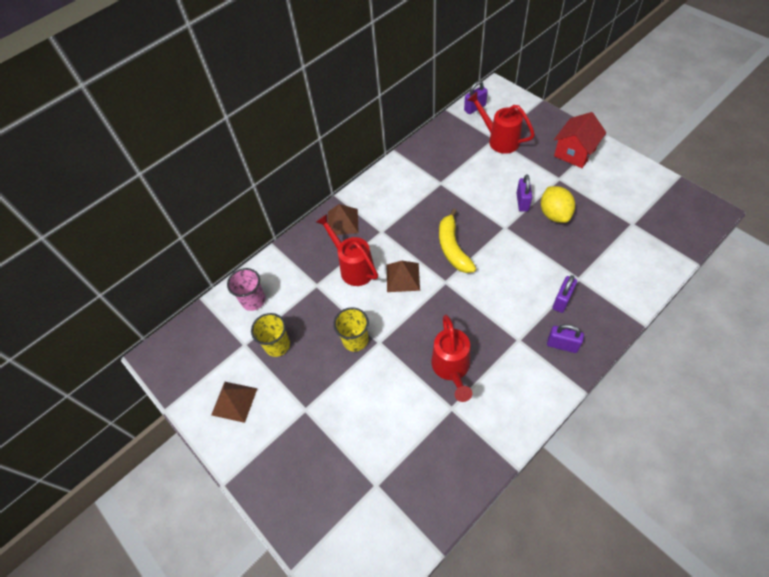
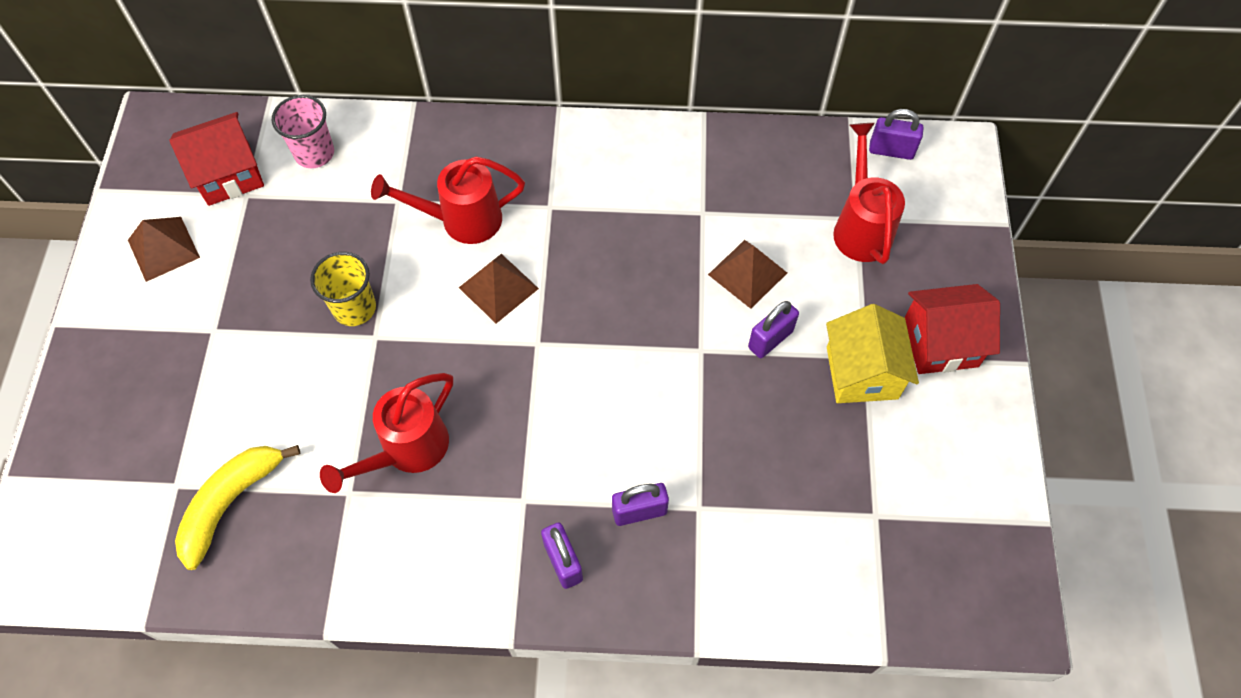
camera: 40 degrees right, 5 degrees up
(224, 344) = (229, 175): none -> red house
(277, 345) = (274, 230): yellow cup -> none
(343, 222) = (522, 151): brown pyramid -> brown pyramid (747, 273)
(353, 267) = (462, 220): red watering can -> red watering can turned 105 degrees counterclockwise
(453, 248) = (602, 311): yellow banana -> yellow banana (231, 503)
(554, 214) = (789, 397): yellow lemon -> none
(565, 184) = (862, 373): none -> yellow house

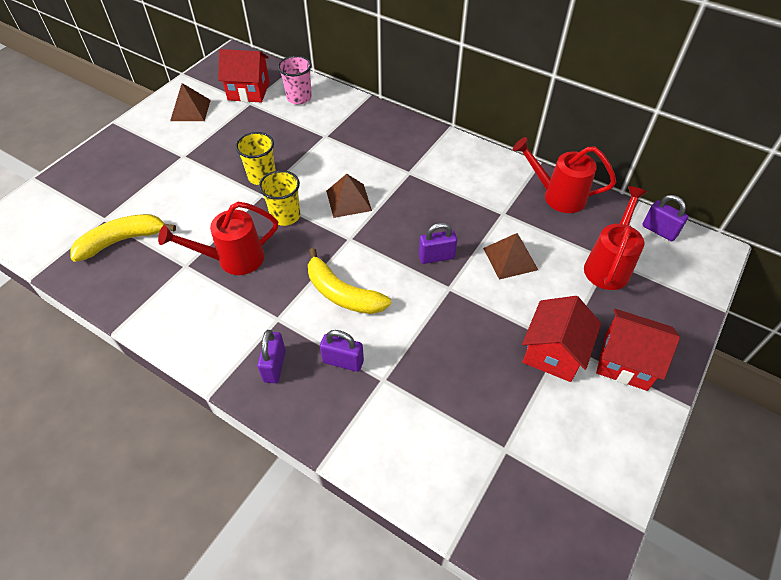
camera: 30 degrees right, 10 degrees down
(430, 352) = (285, 216): none -> yellow cup
(462, 220) = (353, 159): red watering can -> red watering can (558, 196)
(579, 424) = (342, 293): none -> yellow banana
(770, 339) = (500, 303): purple padlock -> purple padlock (436, 257)
(862, 373) = (553, 353): yellow house -> red house

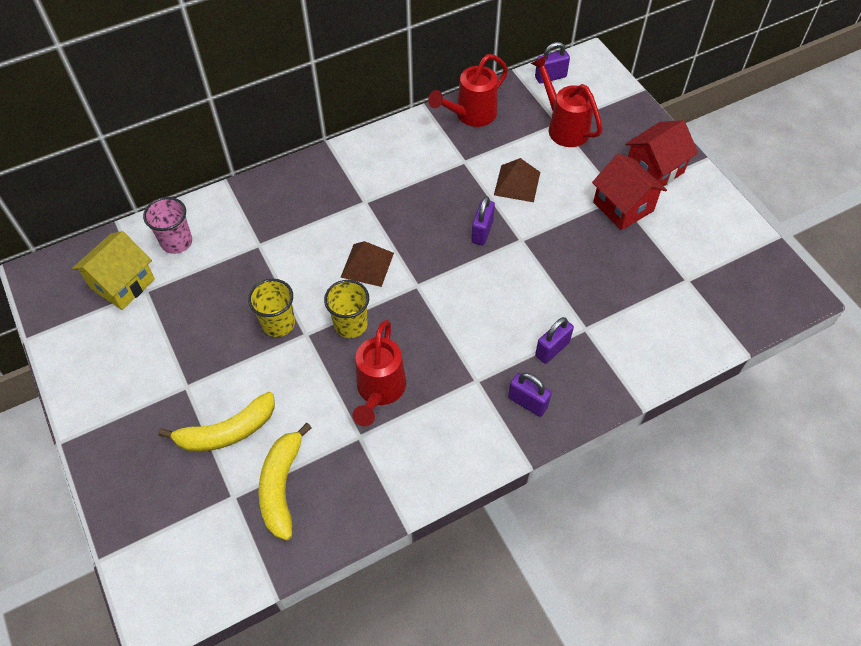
camera: 60 degrees left, 5 degrees up
(190, 110) = (108, 353): brown pyramid -> none
(248, 91) = (122, 283): red house -> yellow house
(342, 293) = (479, 319): yellow banana -> yellow banana (227, 431)

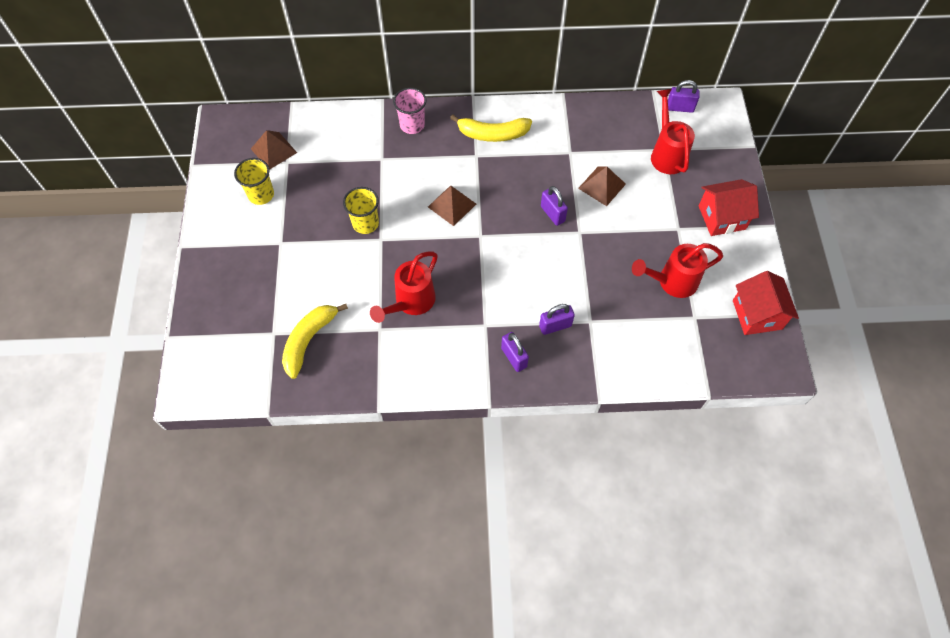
camera: 25 degrees right, 5 degrees up
(122, 283) = (274, 150): yellow house -> brown pyramid
(176, 242) = (325, 134): pink cup -> pink cup (412, 125)
(227, 431) = (291, 286): yellow banana -> yellow banana (493, 134)
(350, 324) = (416, 245): yellow cup -> yellow cup (261, 194)
(471, 115) = (596, 116): red watering can -> red watering can (672, 282)
(482, 232) = (552, 214): purple padlock -> purple padlock turned 75 degrees counterclockwise
(623, 206) = (677, 238): red house -> red house (757, 315)

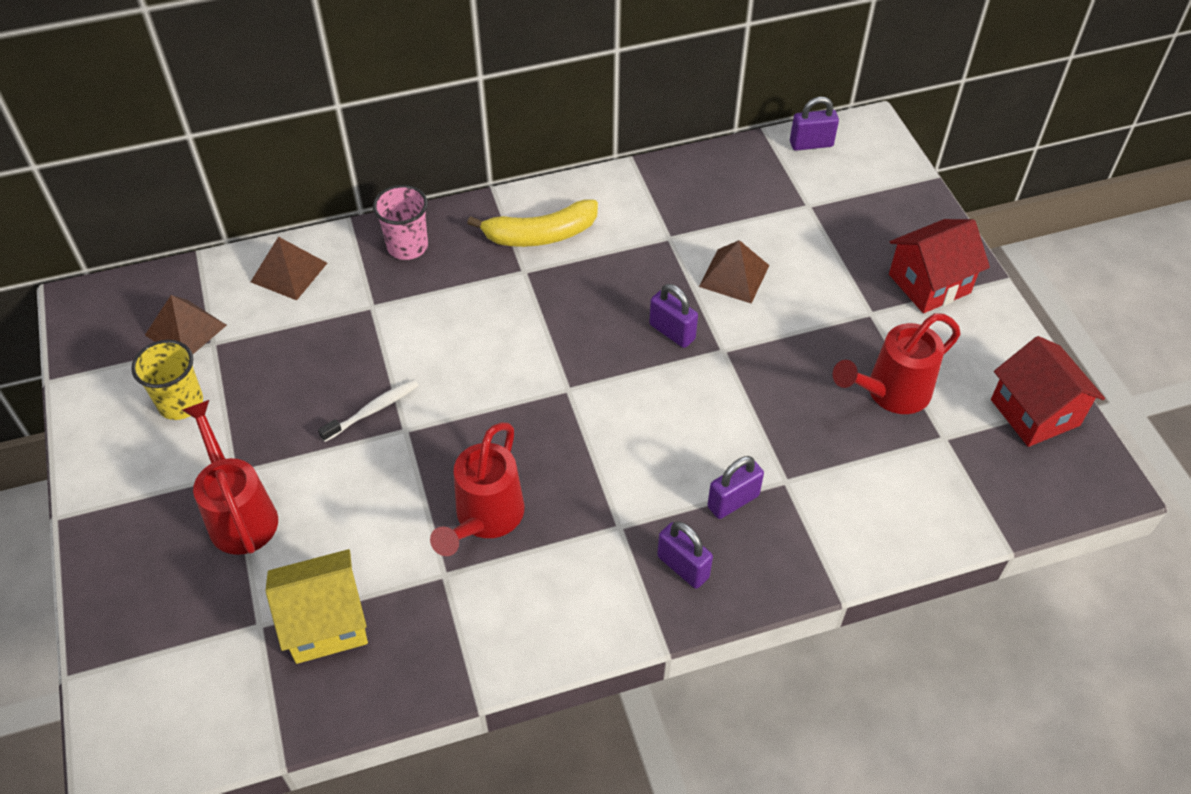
camera: 15 degrees left, 10 degrees down
(309, 340) = (326, 622): yellow banana -> yellow house
(365, 223) = (372, 410): yellow cup -> white toothbrush
(452, 205) = (507, 353): brown pyramid -> brown pyramid (289, 272)
(667, 154) = (815, 211): red watering can -> red watering can (240, 514)

